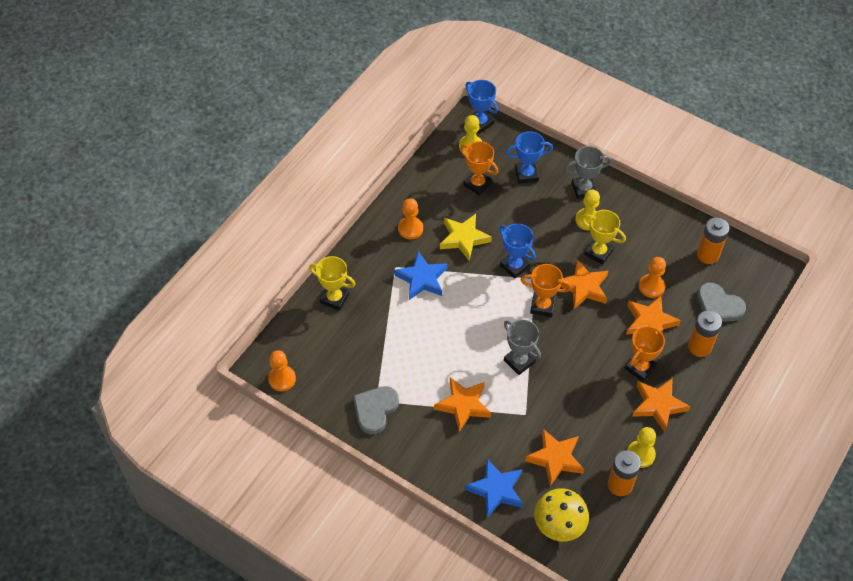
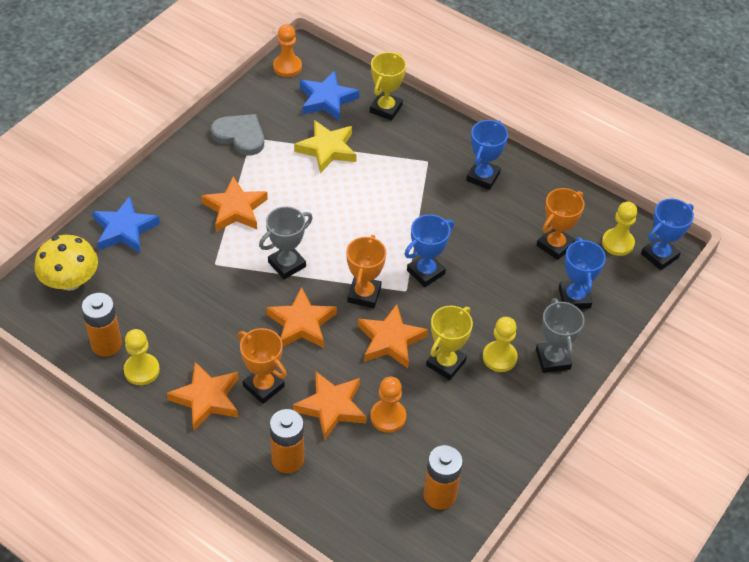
camera: 90 degrees right, 5 degrees down
(410, 229) = (483, 177): orange pawn -> blue trophy
(422, 279) = (409, 183): blue star -> blue star (327, 99)
(464, 238) = (468, 226): yellow star -> yellow star (327, 149)
(555, 458) = (152, 286): orange star -> orange star (301, 323)
(718, 306) = (352, 494): grey heart -> none

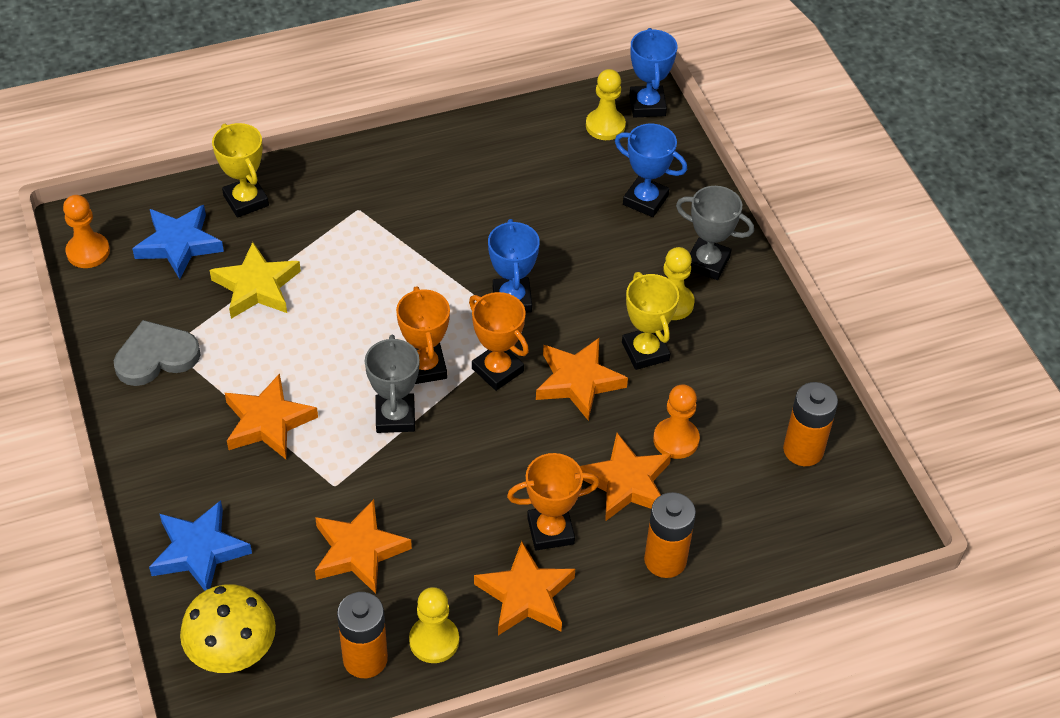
camera: 55 degrees left, 0 degrees up
(301, 323) = (491, 448): orange star -> orange star (358, 551)
(483, 177) = (424, 177): blue trophy -> none
(555, 245) = (566, 175): orange trophy -> orange trophy (425, 367)

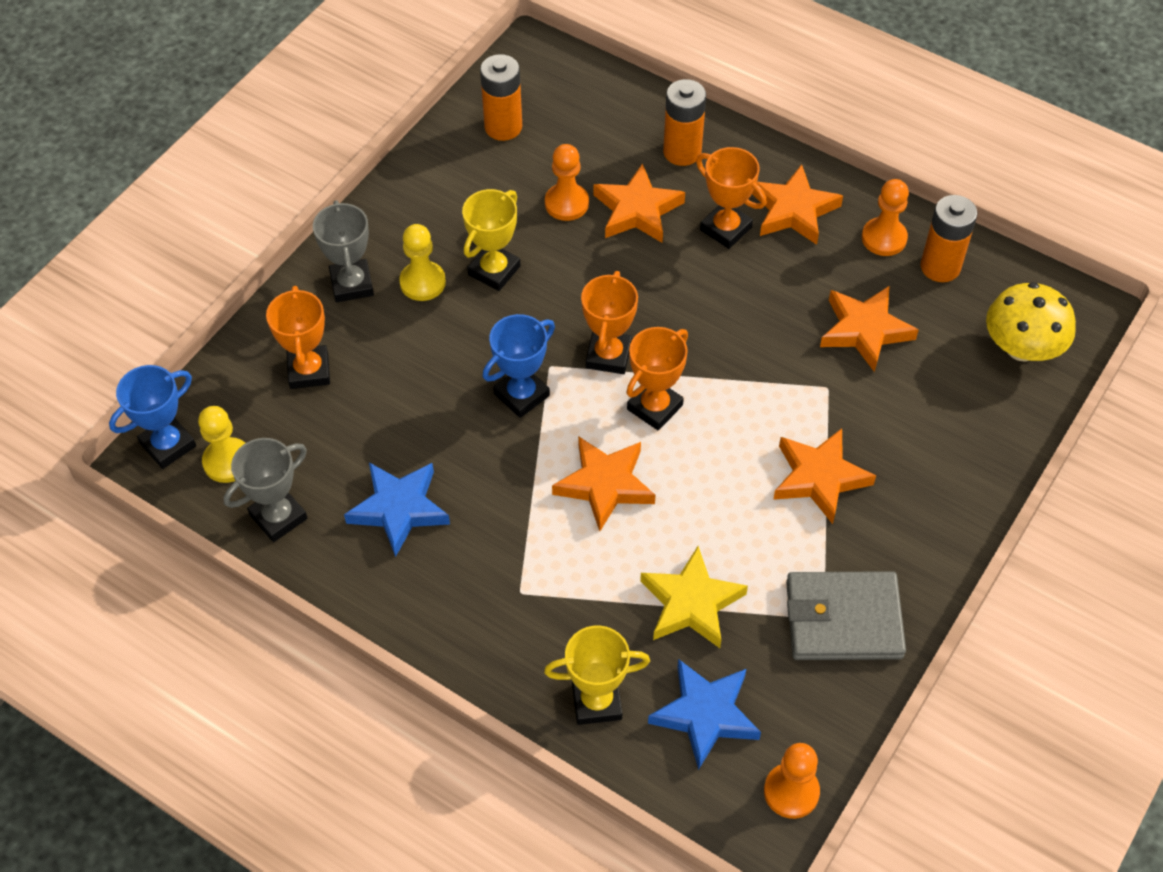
camera: 125 degrees left, 5 degrees up
(156, 356) = (843, 619): grey heart -> grey wallet
(199, 551) = (975, 431): blue star -> blue star (399, 509)
(246, 200) = (596, 701): yellow trophy -> yellow trophy turned 60 degrees clockwise
(395, 417) = (724, 393): grey trophy -> grey trophy (278, 517)
(434, 640) = (884, 238): yellow pawn -> orange pawn
(578, 381) = (568, 295): orange star -> orange star (605, 485)
(645, 200) = (309, 371): blue trophy -> orange trophy

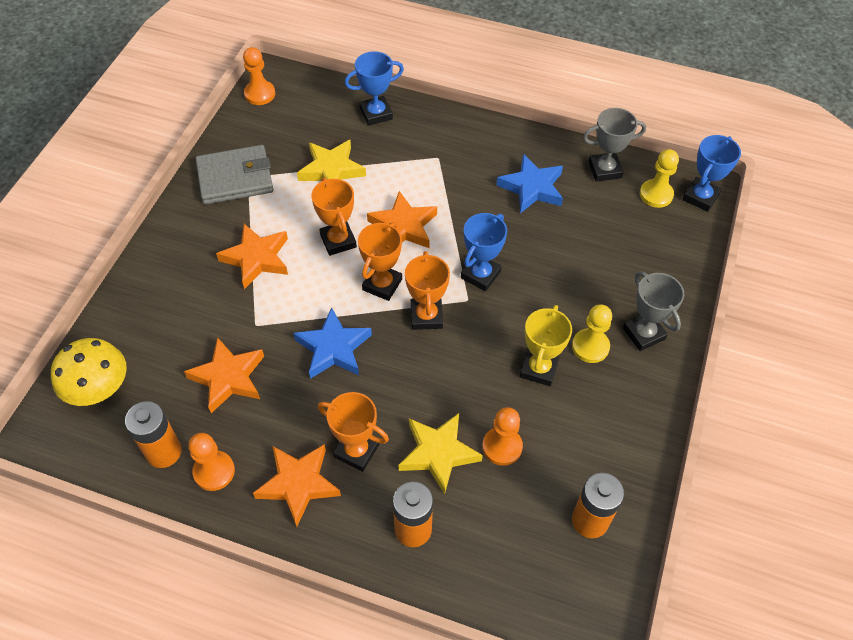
camera: 165 degrees right, 0 degrees up
(278, 517) = (604, 170): grey trophy -> grey trophy turned 45 degrees clockwise
(309, 371) = (638, 262): orange trophy -> orange trophy (338, 241)
(596, 701) = (376, 114): yellow trophy -> blue trophy
(637, 210) = (438, 453): orange star -> yellow star
(705, 715) = (313, 118): blue star -> blue star (333, 348)

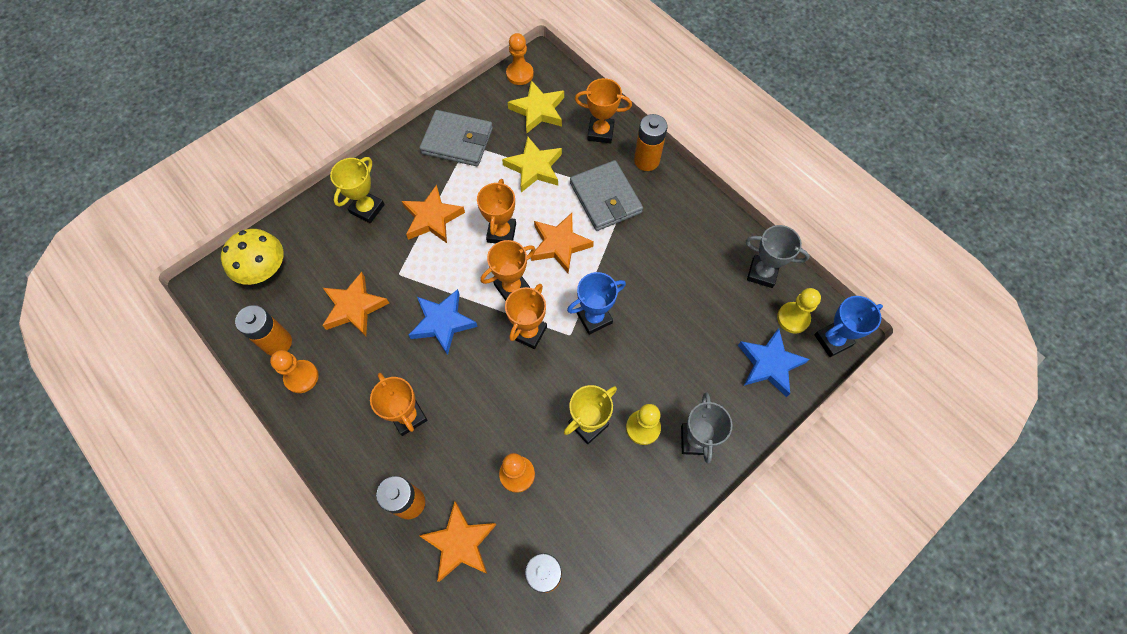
camera: 30 degrees right, 10 degrees up
(179, 280) = (367, 209): none -> yellow trophy
(298, 484) = (352, 420): orange star -> orange star (460, 543)
(376, 114) = (600, 132): blue trophy -> orange trophy
(420, 168) = (605, 198): none -> grey wallet
(436, 120) = (646, 161): none -> orange battery
(438, 453) = (466, 452): yellow star -> yellow star (538, 110)
(532, 188) = (687, 260): blue star -> blue star (769, 364)

